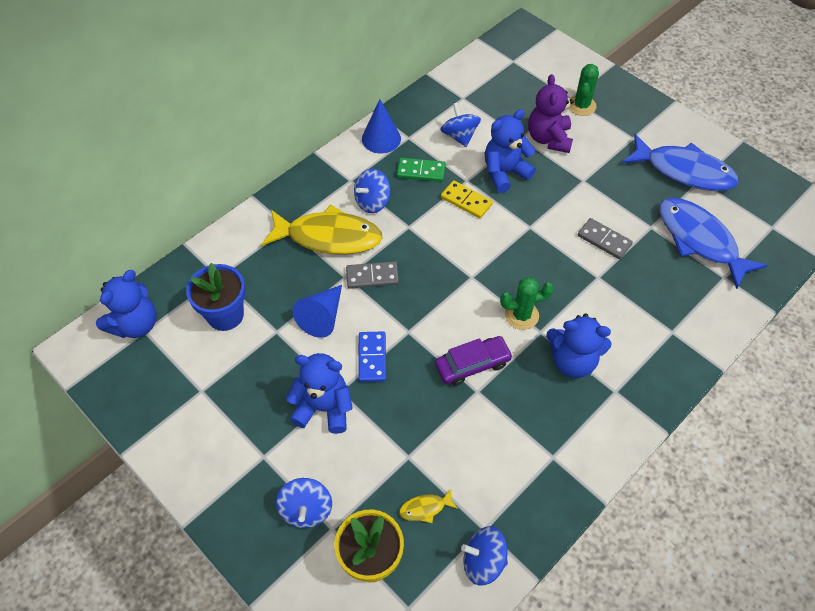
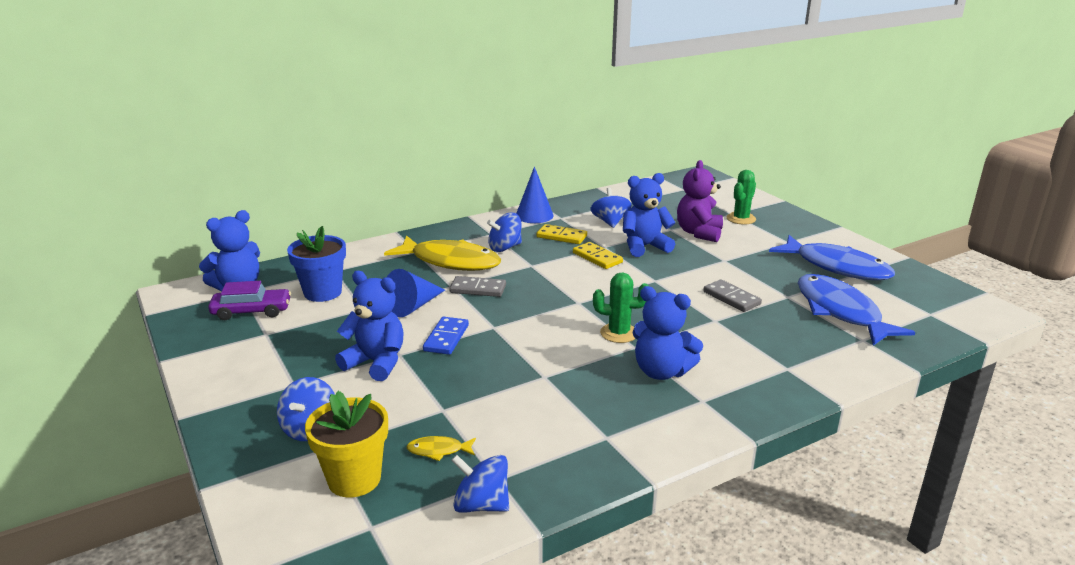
camera: 15 degrees right, 30 degrees down
(421, 171) = (561, 236): green domino -> yellow domino
(472, 365) = (548, 358): purple car -> purple car (252, 311)

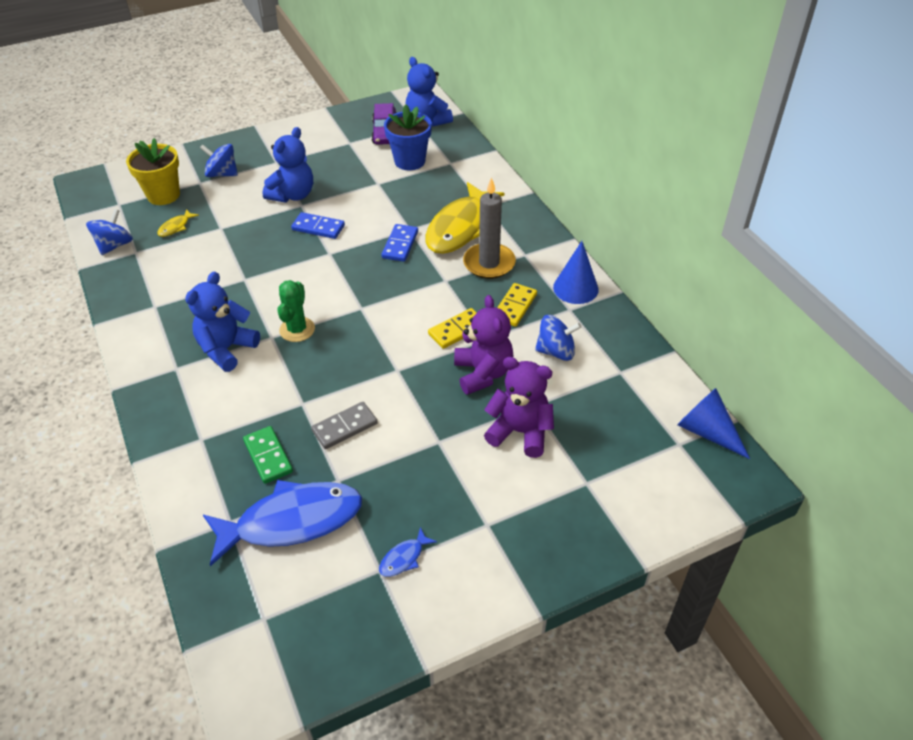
camera: 95 degrees right, 20 degrees up
(413, 306) = (376, 209): blue cone -> blue cone (707, 431)
(438, 450) = (176, 227): yellow fish -> yellow fish turned 150 degrees counterclockwise
(478, 289) = (400, 245): grey domino -> blue domino
(505, 247) = (489, 263): blue spinning top -> grey candle
(644, 246) = (483, 373): blue teddy bear -> purple teddy bear
(741, 219) = (567, 489): green cactus -> none
(784, 330) = (268, 456): none -> green domino
(837, 267) = (404, 558): blue fish -> blue fish, size x0.40

